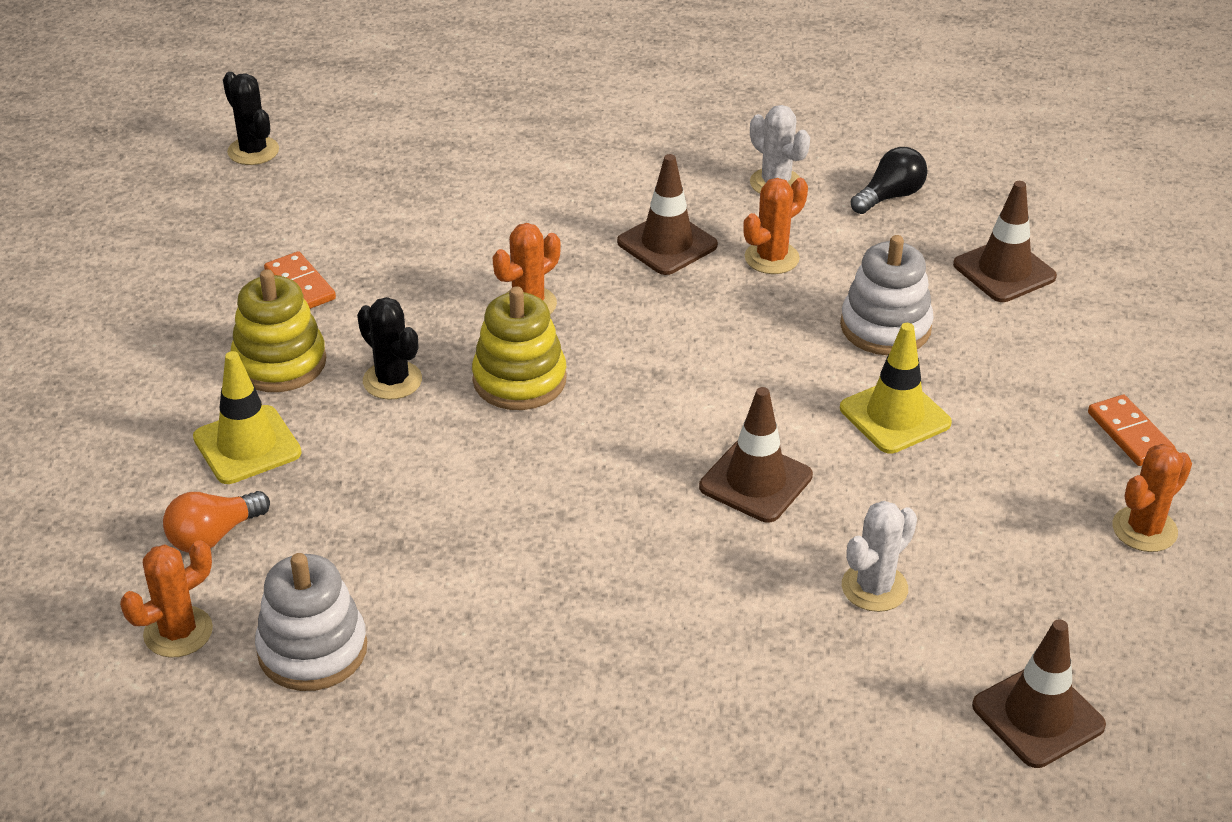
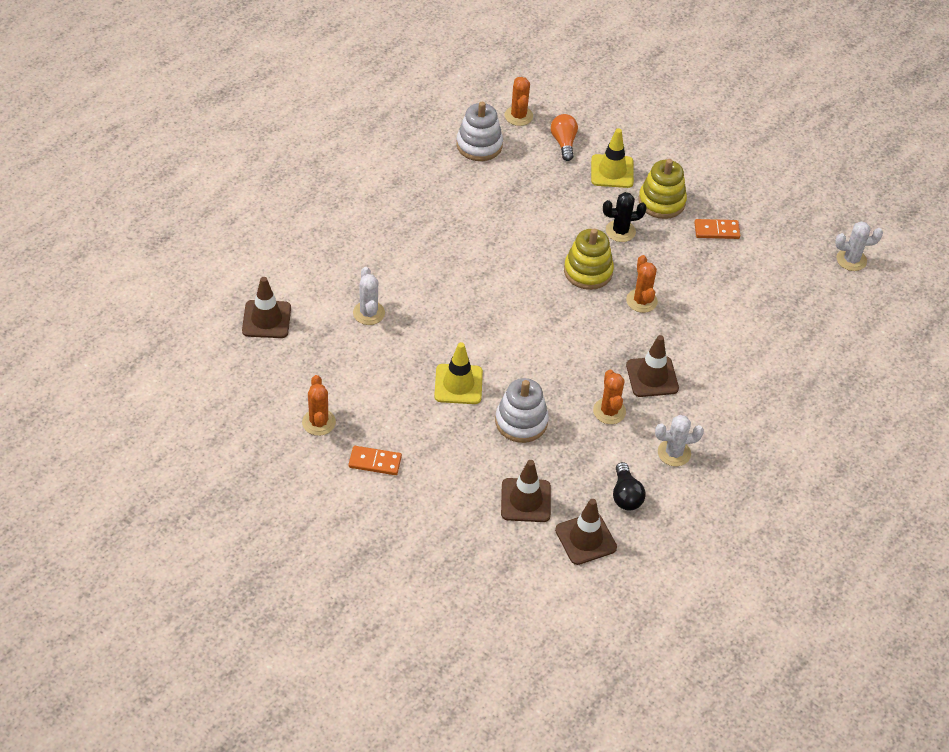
camera: 120 degrees right, 10 degrees up
(253, 151) = (851, 260): black cactus -> white cactus
(755, 481) = (458, 312): brown traffic cone -> brown traffic cone (585, 539)

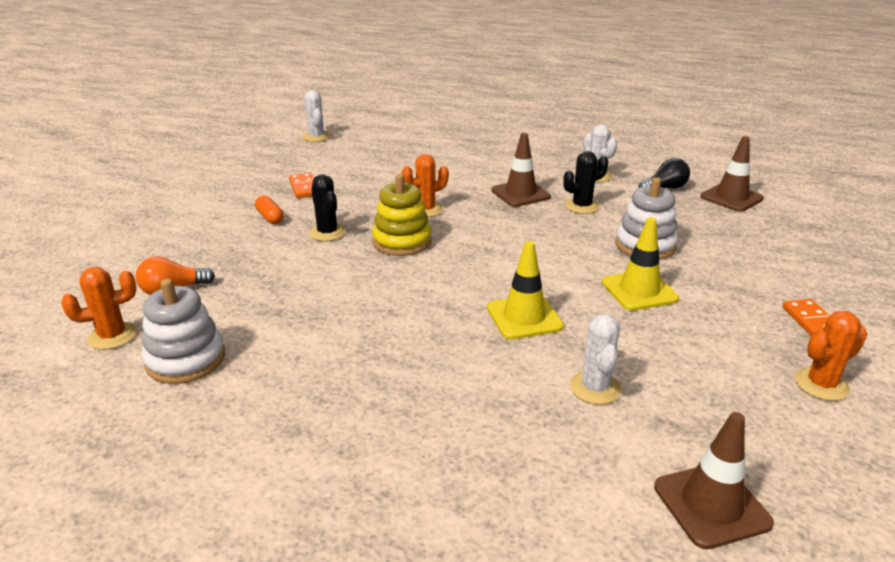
camera: 105 degrees left, 20 degrees down
(368, 313) = (595, 388): white cactus -> white cactus turned 60 degrees counterclockwise
(525, 500) = (732, 228): brown traffic cone -> none
(609, 411) = (581, 206): orange cactus -> black cactus
(612, 171) = (225, 251): yellow traffic cone -> yellow traffic cone (524, 317)
(661, 202) = (270, 217): yellow stacking toy -> orange capsule

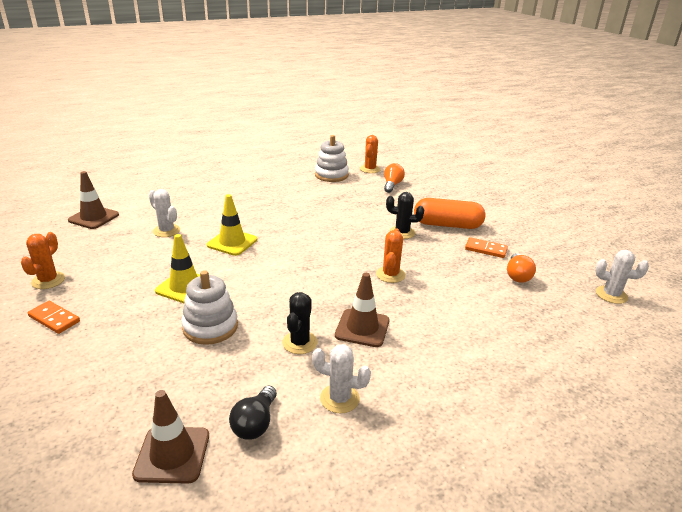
camera: 130 degrees right, 0 degrees up
(270, 217) = (447, 225): orange capsule -> orange capsule, size x2.09
(337, 167) = (517, 276): none -> orange light bulb
(402, 242) = (357, 247): yellow stacking toy -> none

